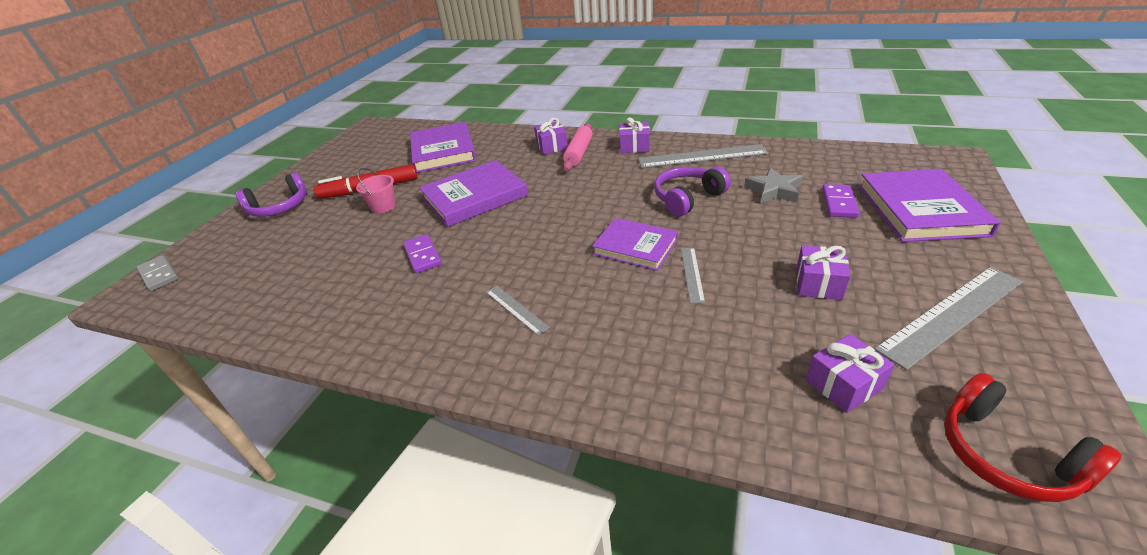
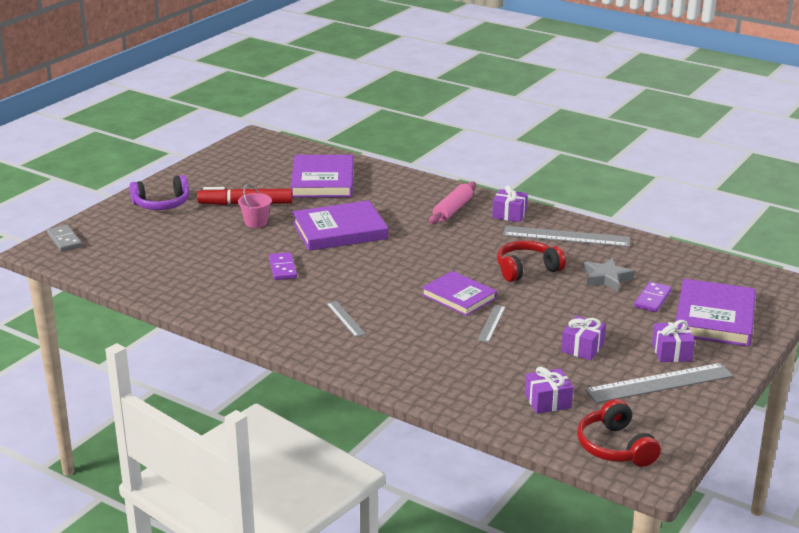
camera: 10 degrees right, 10 degrees down
(552, 146) = (430, 198): purple gift -> purple gift (671, 352)
(687, 198) = (527, 269): purple headphones -> red headphones

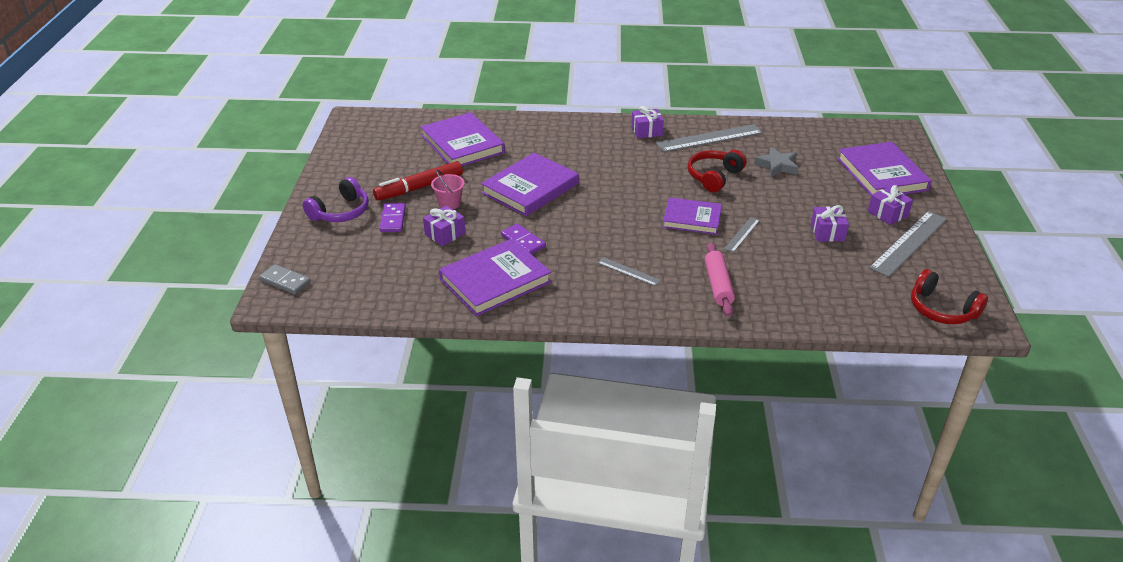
camera: 30 degrees left, 10 degrees up
(223, 290) = (495, 281): none -> purple book
(452, 210) = (599, 140): pink rolling pin -> pink rolling pin (718, 285)
(491, 323) = (742, 234): grey ruler -> grey ruler turned 45 degrees clockwise
(548, 401) = (856, 288): purple gift -> purple gift (445, 234)
(652, 299) = (826, 173): purple domino -> purple domino (393, 219)

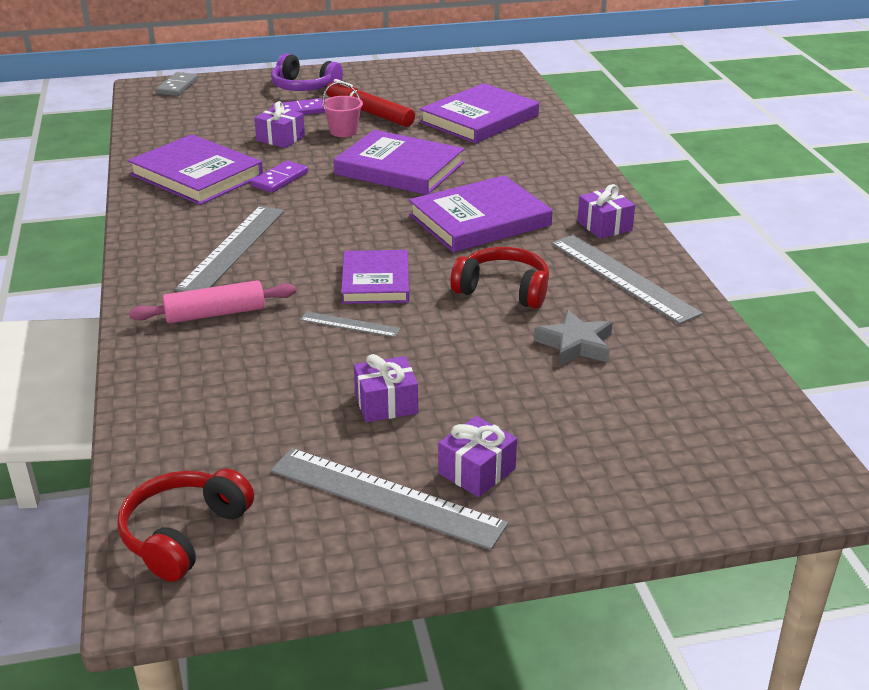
camera: 75 degrees right, 5 degrees down
(628, 271) = (233, 248): grey ruler -> grey ruler, size x1.98
(882, 174) = (621, 464): purple book -> purple book (480, 220)

